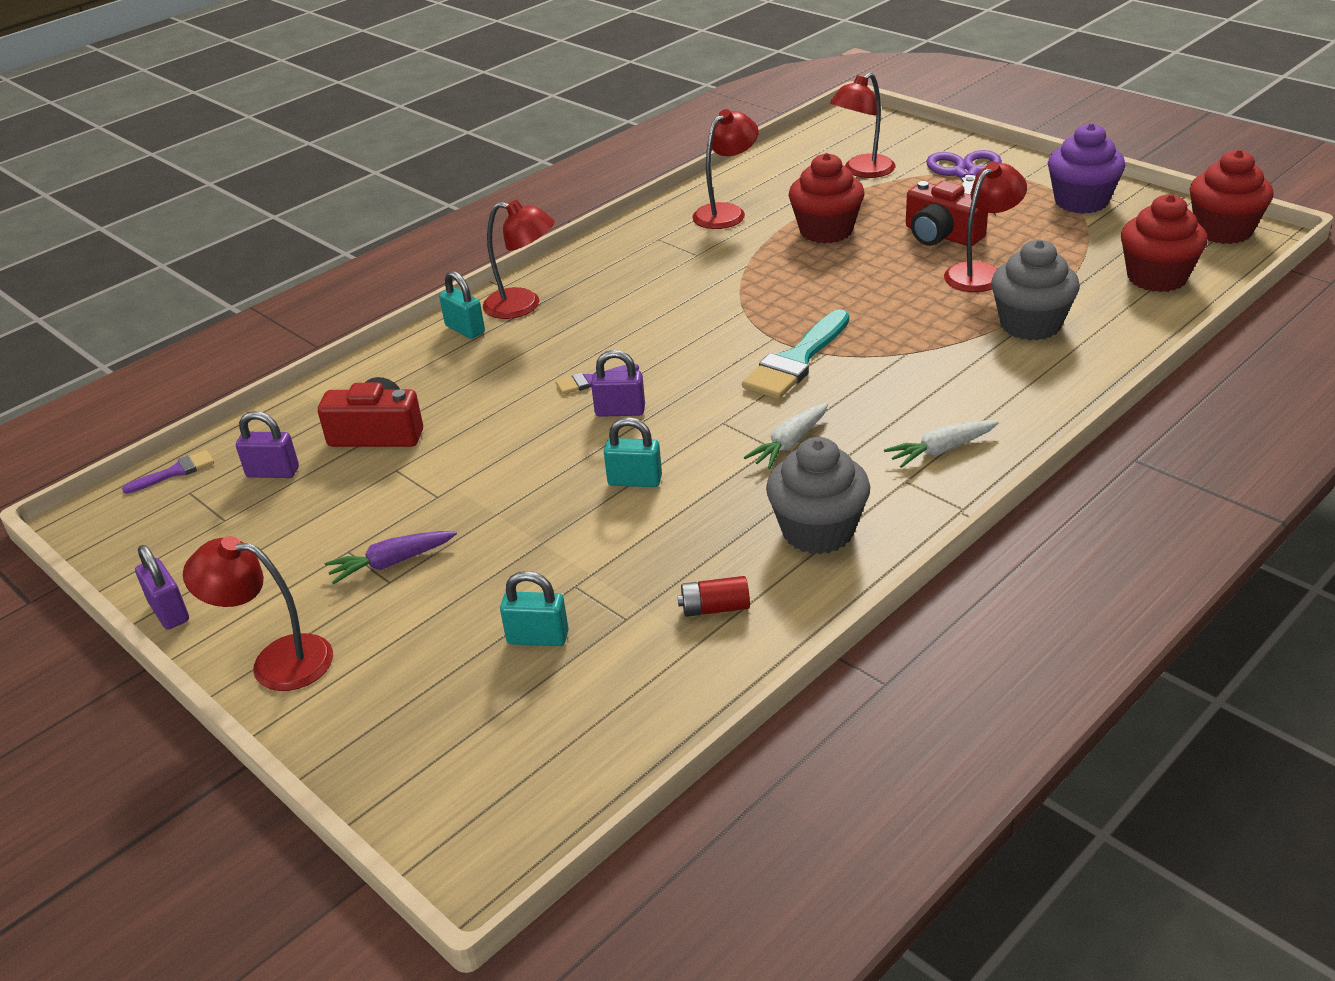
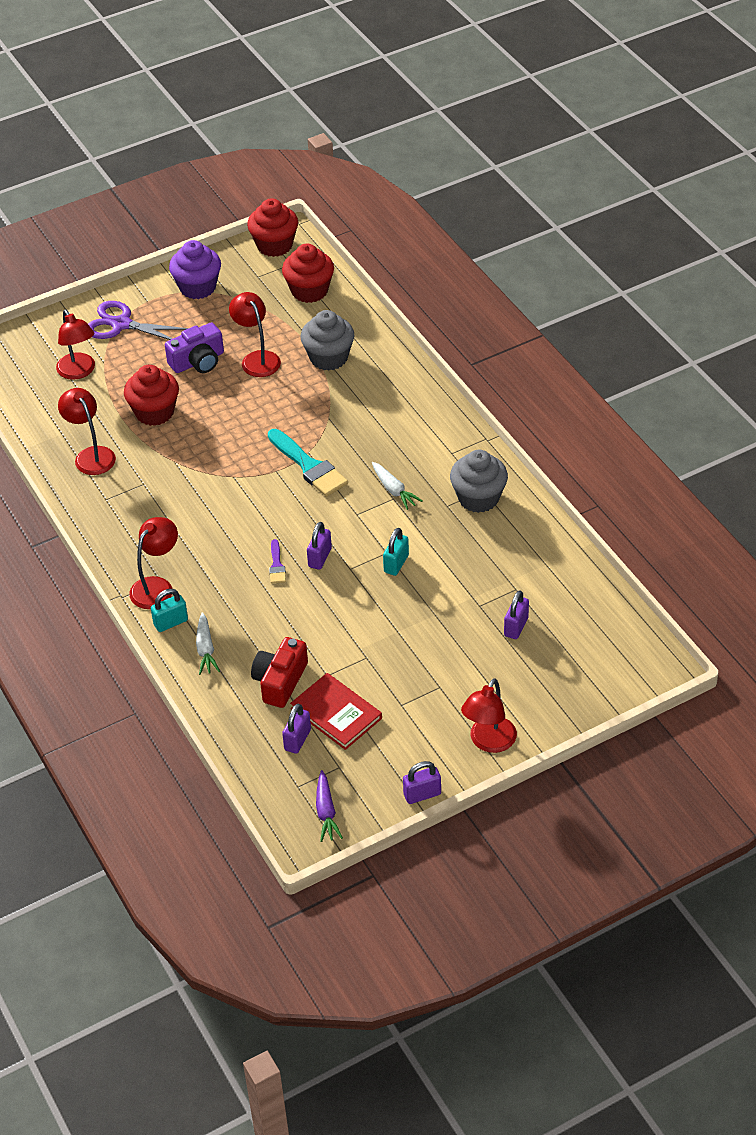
camera: 75 degrees left, 10 degrees up
(175, 472) = (269, 795): purple brush -> none
(324, 494) = (336, 713): none -> red book
(392, 563) = (423, 684): purple carrot -> purple carrot (326, 811)
(538, 638) = (516, 627): turquoise padlock -> purple padlock
(715, 608) = (522, 552): red battery -> none
(941, 235) = (198, 361): red camera -> purple camera
(941, 450) = (432, 431): white carrot -> white carrot (205, 649)

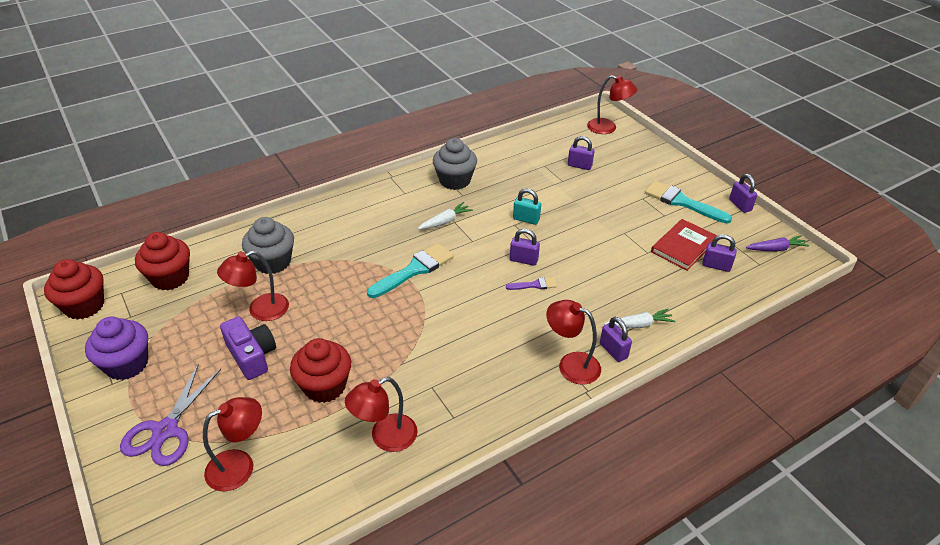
camera: 95 degrees left, 5 degrees down
(171, 622) = (613, 351): turquoise padlock -> purple padlock
(280, 681) = (661, 277): red camera -> none
(430, 729) = (682, 202): none -> turquoise brush
(489, 742) = (684, 177): red lamp -> red lamp (608, 128)

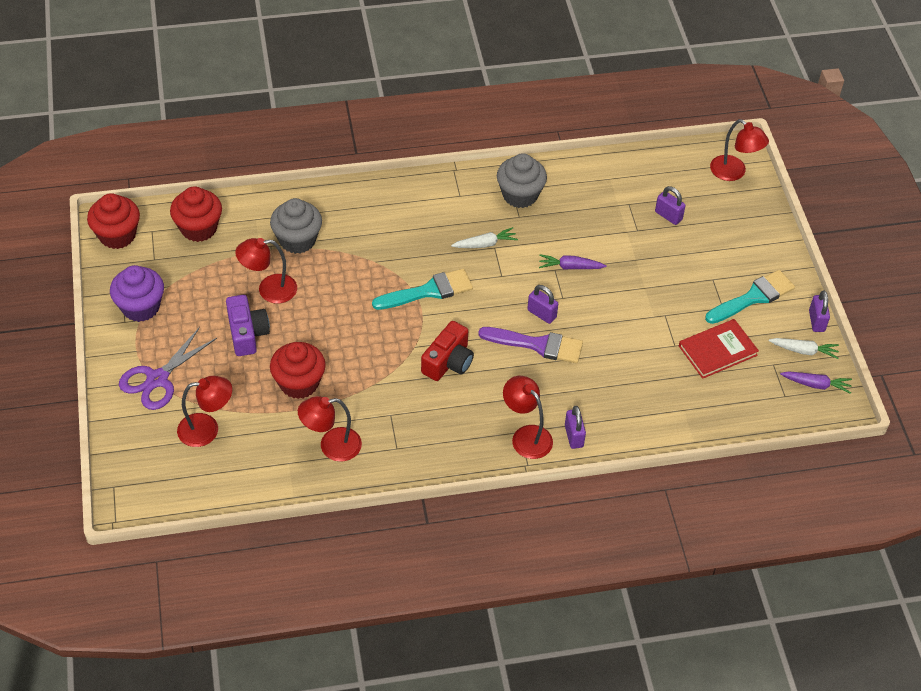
camera: 20 degrees right, 10 degrees up
(463, 322) = (448, 362): none -> red camera
(526, 219) = (570, 267): turquoise padlock -> purple carrot
(534, 285) = (537, 345): purple brush -> purple brush, size x1.97
(639, 325) = (615, 419): white carrot -> white carrot (803, 351)
(682, 202) = (753, 297): turquoise brush -> turquoise brush turned 90 degrees clockwise
(716, 266) = (737, 383): purple padlock -> none

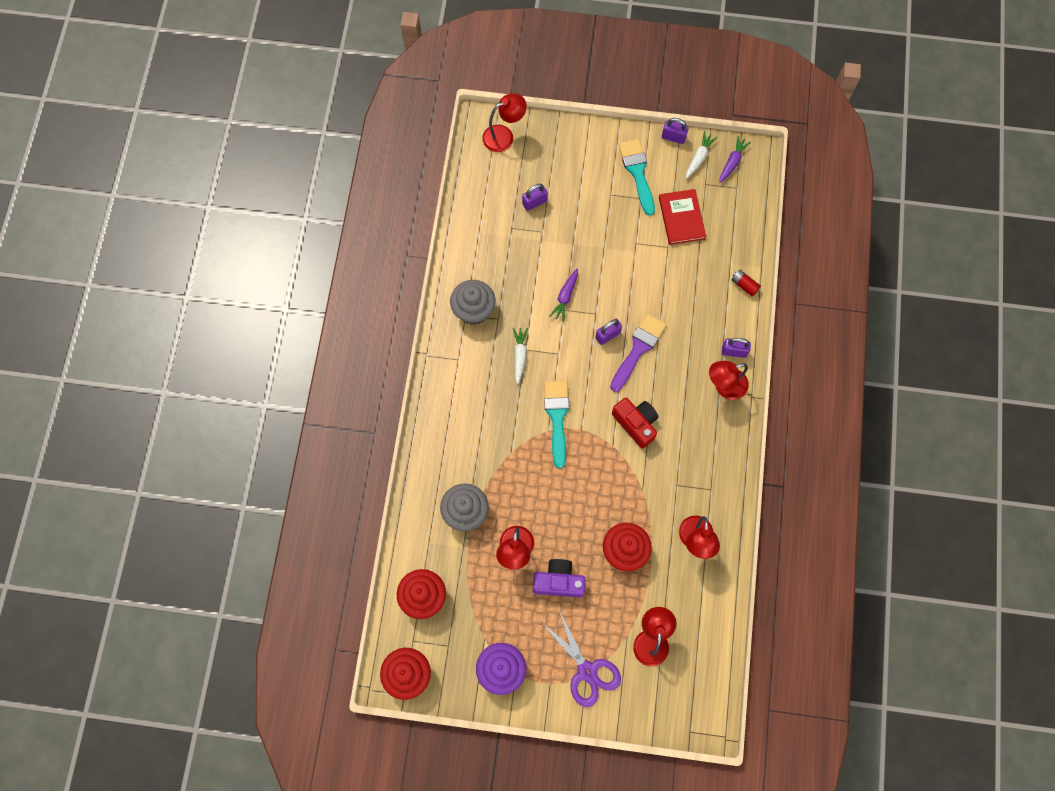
camera: 70 degrees left, 20 degrees up
(662, 429) = (744, 285): none -> red battery

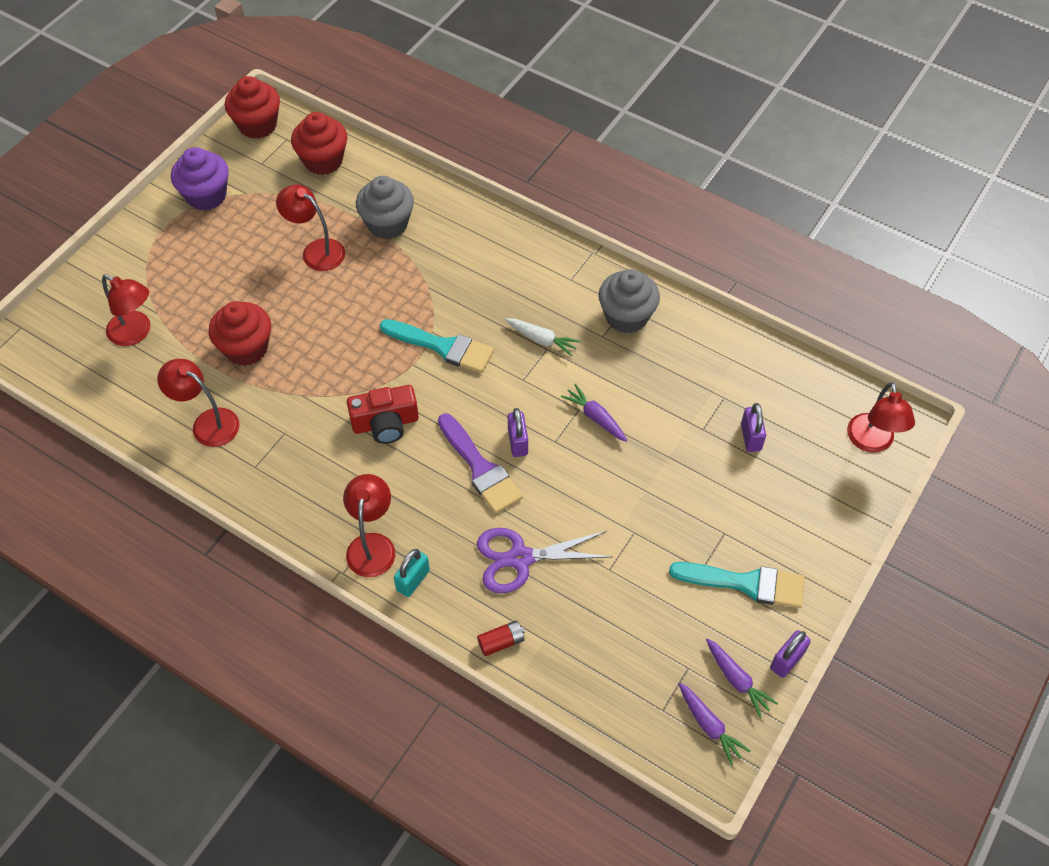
camera: 115 degrees right, 15 degrees down
(558, 581) = (257, 275): purple camera -> none
(587, 671) = (150, 264): purple scissors -> purple scissors (520, 558)
(681, 218) = (646, 608): red book -> none
(698, 158) = (737, 680): white carrot -> purple carrot
(734, 351) = (413, 580): purple padlock -> turquoise padlock

